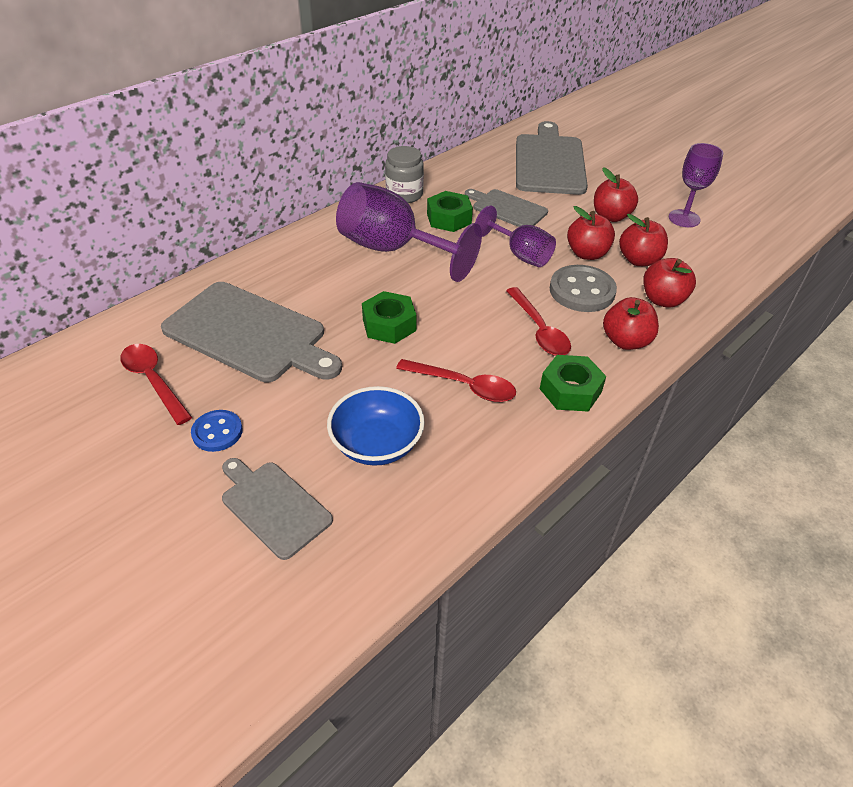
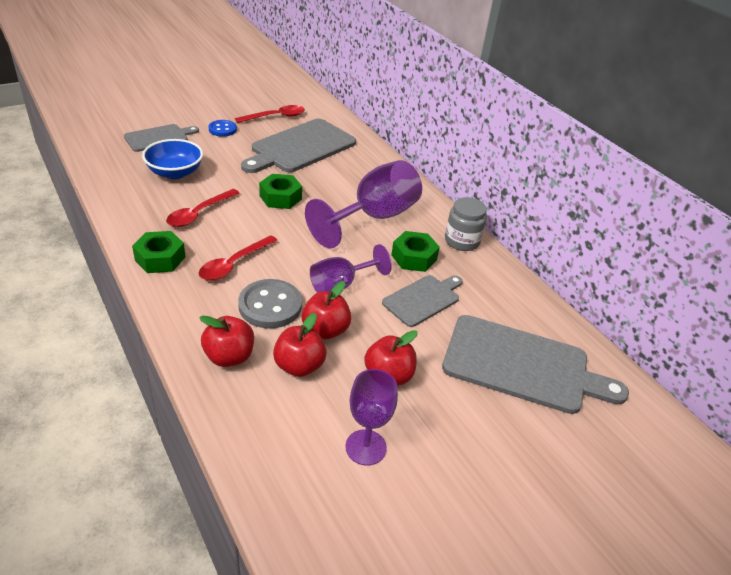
camera: 100 degrees right, 5 degrees down
(539, 330) = (234, 264): red spoon -> red spoon turned 45 degrees counterclockwise
(625, 341) = (191, 308): red apple -> none

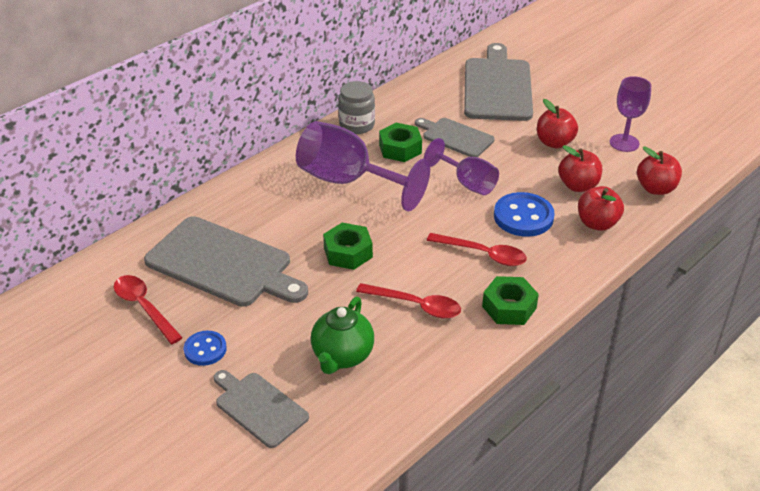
camera: 100 degrees left, 0 degrees up
(175, 172) = (342, 356): blue bowl -> green teapot
(270, 306) = (523, 217): grey button -> blue button
(325, 330) = (530, 180): red apple -> red apple (655, 188)

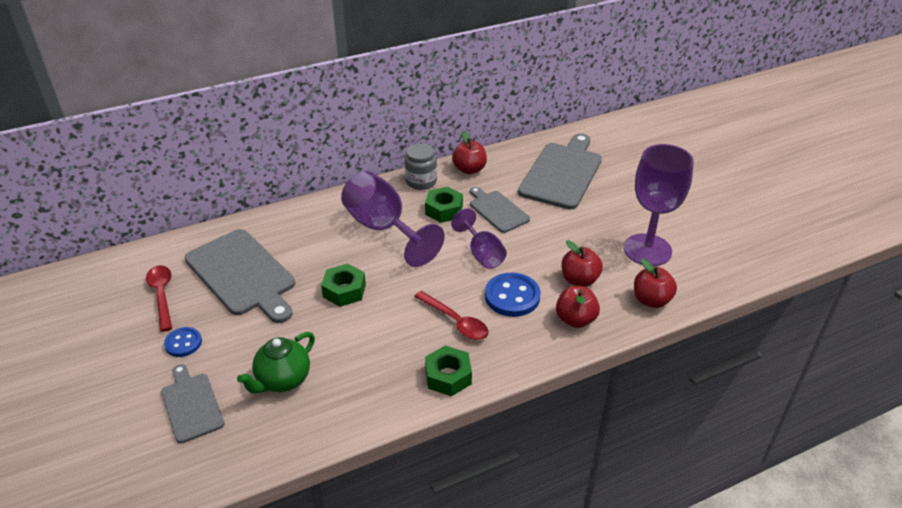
camera: 20 degrees right, 0 degrees up
(416, 305) = (370, 352): red spoon -> none
(554, 142) = (582, 235): red apple -> red apple (469, 169)
(624, 143) = (647, 250): purple goblet -> purple goblet, size x1.70

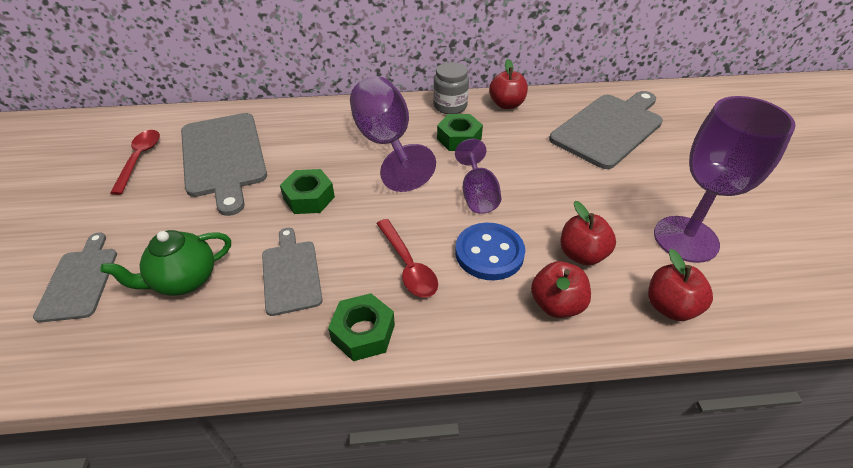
camera: 20 degrees right, 5 degrees up
(183, 343) = (122, 211): blue button -> none
(497, 210) = (517, 152): grey cutting board -> grey cutting board (291, 274)

